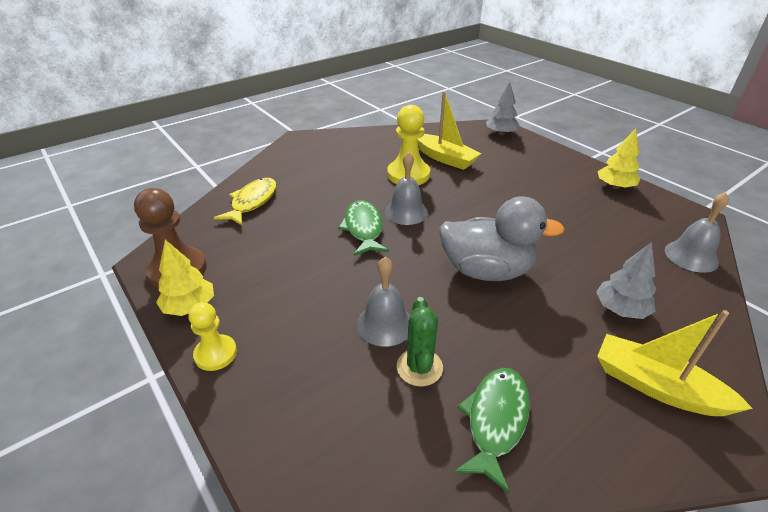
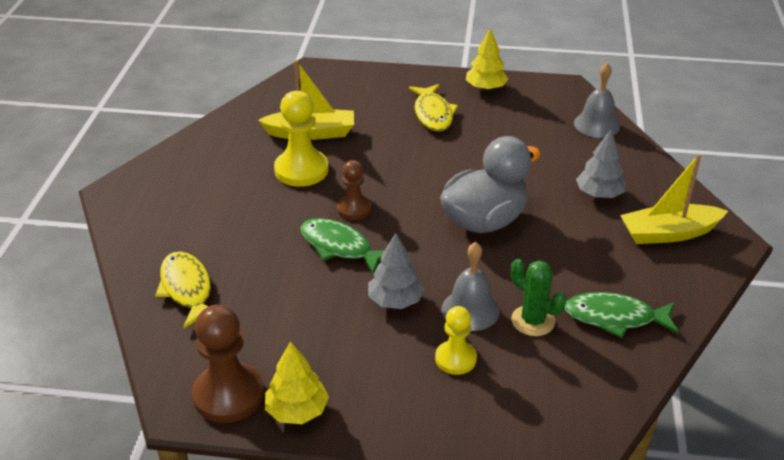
camera: 45 degrees left, 0 degrees up
(216, 354) = (382, 422): yellow pawn -> yellow pawn (455, 359)
(406, 212) = (354, 209): grey bell -> brown pawn
(495, 420) = (615, 318): green fish -> green fish turned 60 degrees counterclockwise
(501, 133) = (326, 76): grey tree -> grey tree (395, 301)
(546, 184) = (433, 114): none -> yellow fish

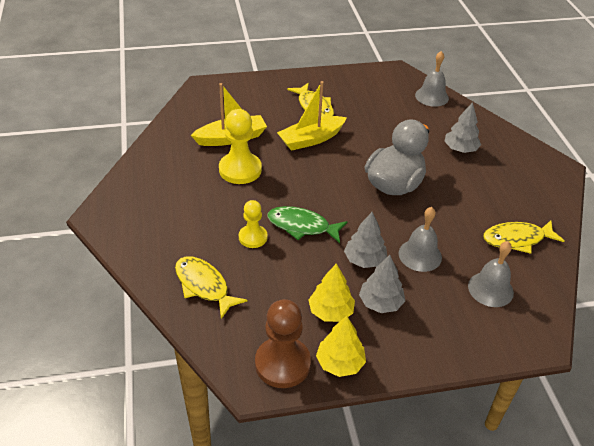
camera: 20 degrees left, 5 degrees up
(354, 209) = (296, 193): brown pawn -> none
(387, 354) = (380, 303): none -> grey tree
(455, 359) = (429, 295): yellow pawn -> yellow pawn (253, 237)
(486, 88) = (341, 80): yellow tree -> yellow tree (331, 311)
(533, 321) = (466, 254): green cactus -> none
(542, 370) = (490, 289): none -> grey bell
(615, 318) = (517, 239): green fish -> yellow fish
(668, 233) = (519, 170): yellow boat -> yellow boat (311, 139)

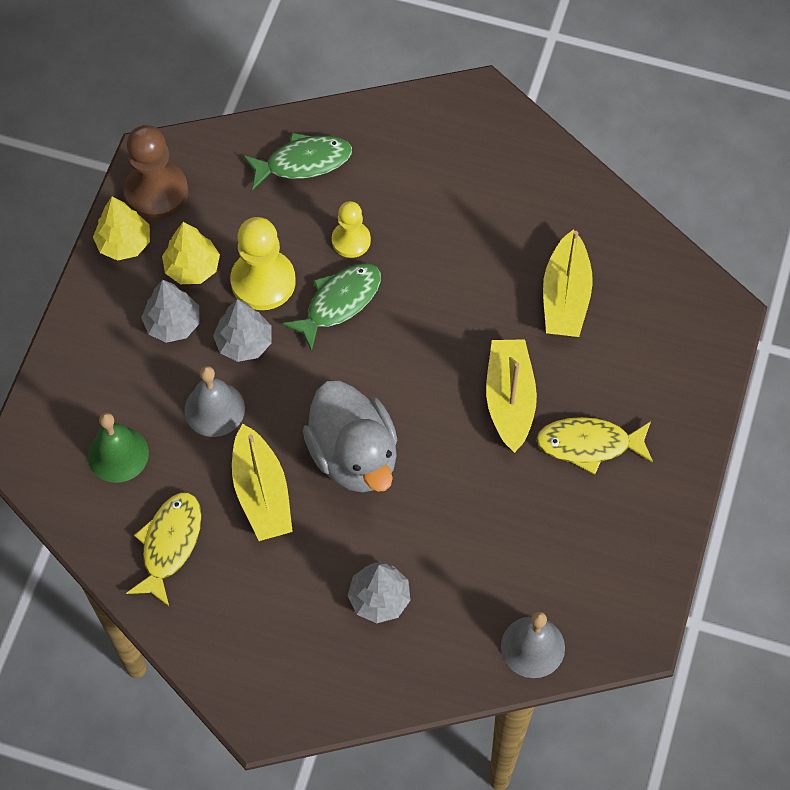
camera: 120 degrees right, 20 degrees up
(204, 286) = (303, 162): yellow fish -> green fish
(240, 170) = (487, 279): yellow pawn -> yellow pawn (263, 281)
(450, 213) = (262, 493): none -> yellow boat
(490, 289) = (118, 454): grey bell -> green bell

